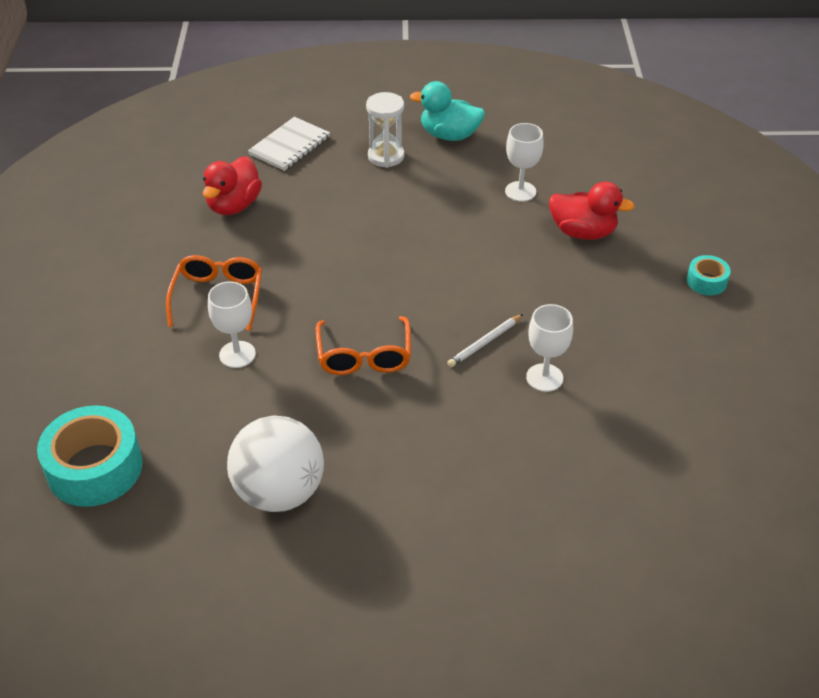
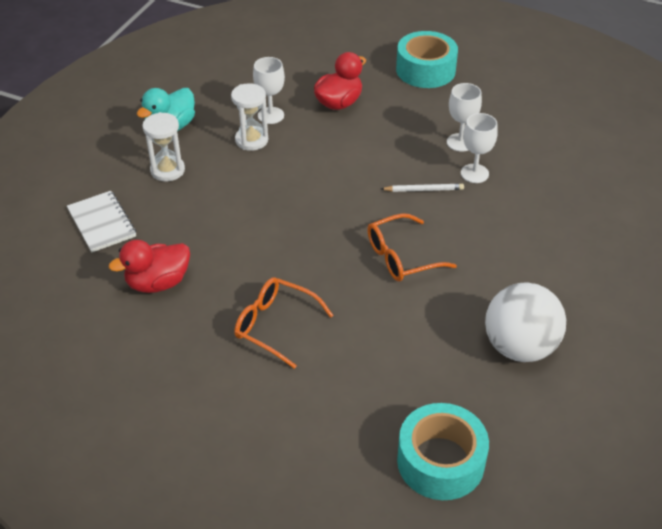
camera: 65 degrees left, 0 degrees up
(234, 205) = (158, 283): red duck -> red duck turned 105 degrees clockwise
(237, 354) = (355, 332): white goblet -> white goblet (460, 142)
(364, 356) = (401, 257): orange glasses -> orange glasses turned 135 degrees clockwise
(470, 192) = (251, 140): none -> white hourglass
(485, 343) = (424, 190): white pencil -> white pencil turned 75 degrees counterclockwise
(706, 281) = (425, 70): turquoise tape -> turquoise tape, size x2.01

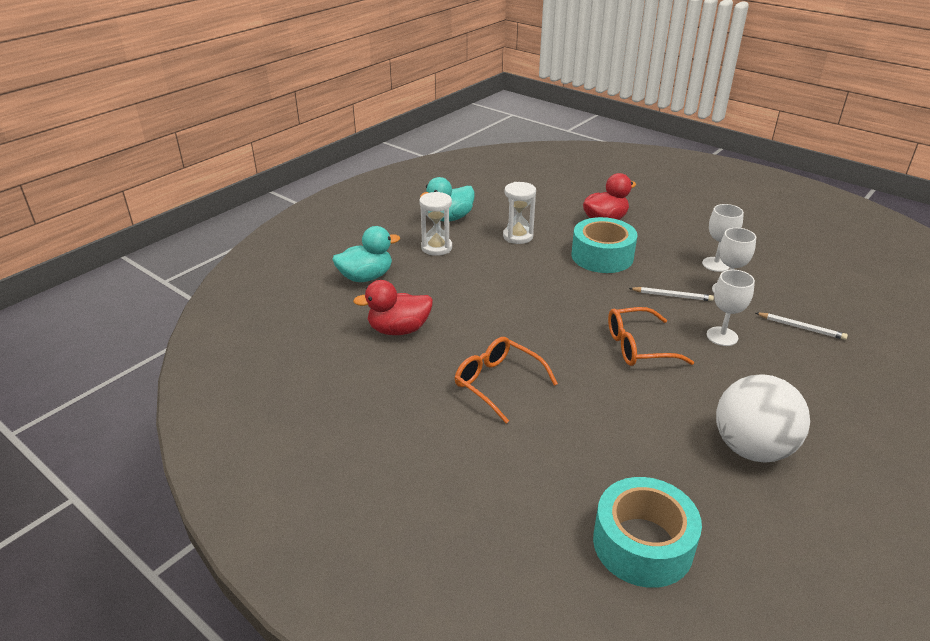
camera: 15 degrees right, 10 degrees down
(102, 223) = (366, 277): white notebook -> turquoise duck
(271, 115) = (540, 221): white goblet -> white goblet (722, 336)
(425, 70) = (691, 207): turquoise tape -> turquoise tape (602, 256)
(549, 205) = (801, 328): none -> white pencil

